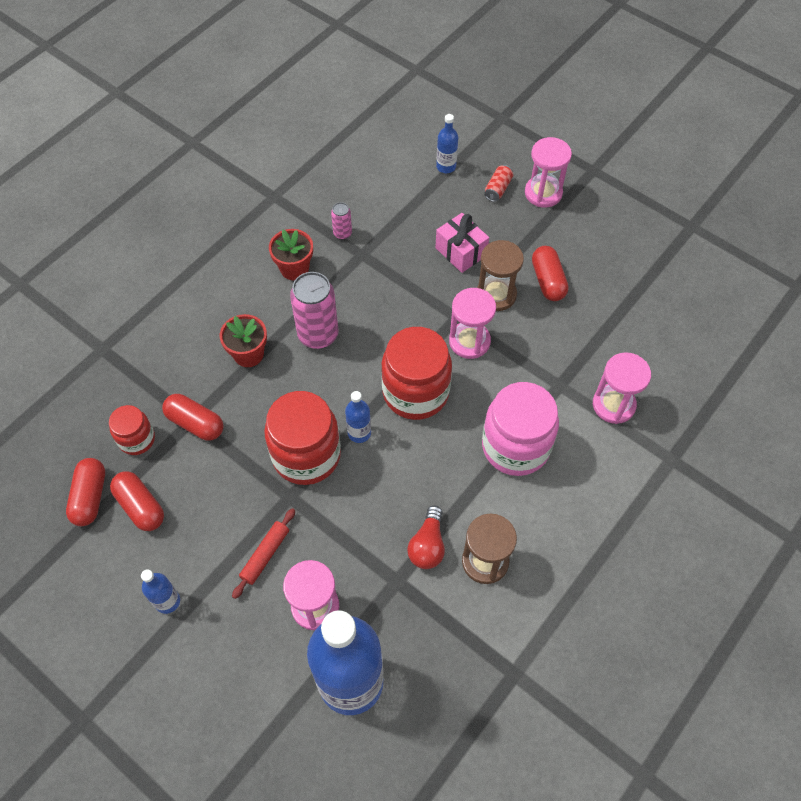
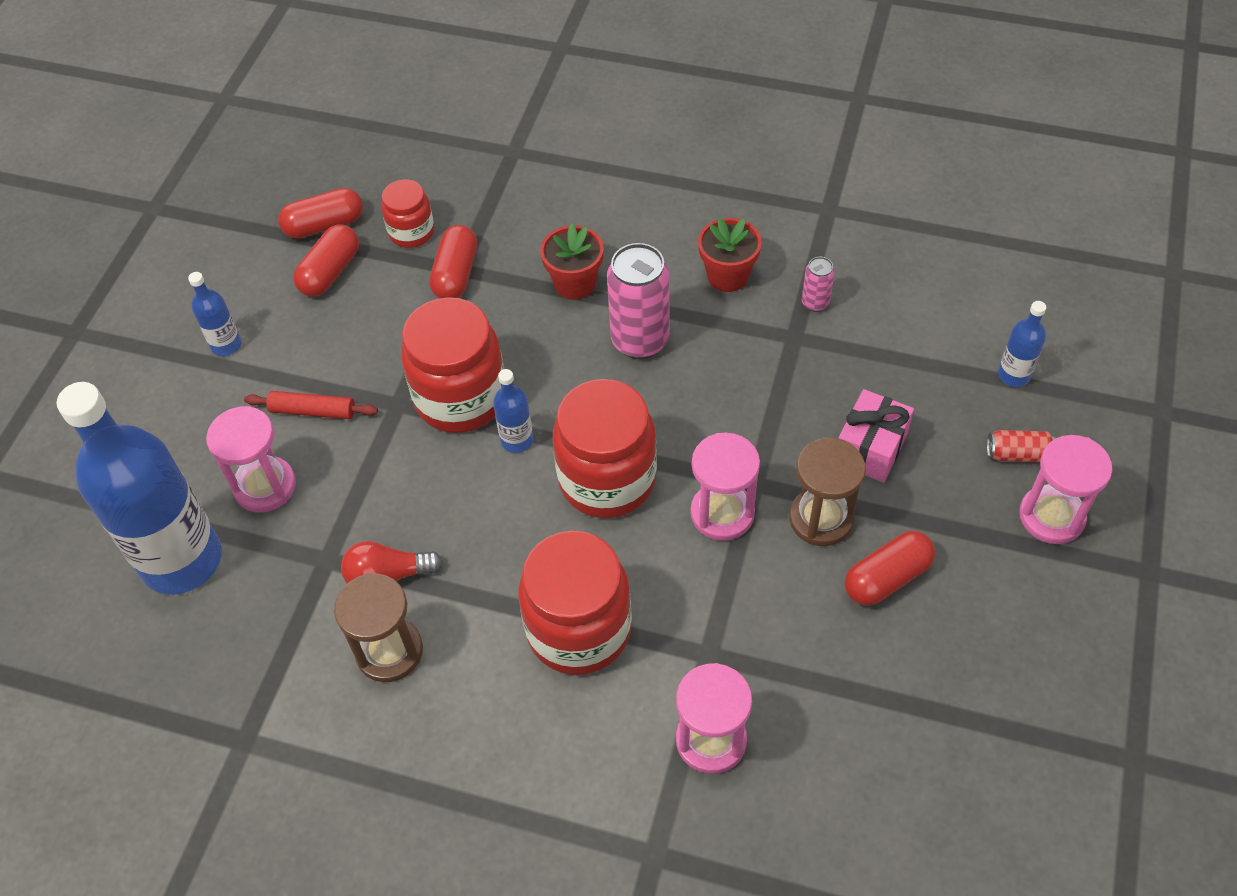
camera: 70 degrees right, 5 degrees down
(515, 446) = (579, 630): pink jar -> red jar

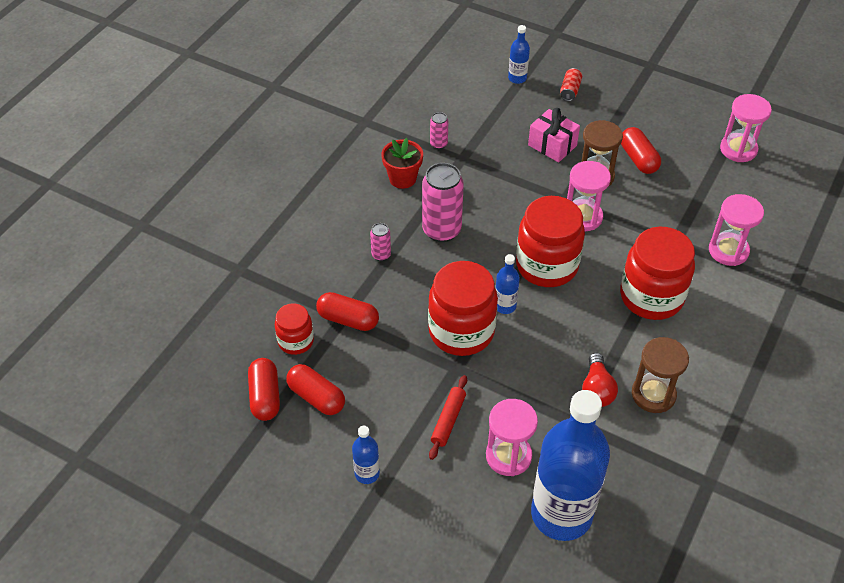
camera: 80 degrees left, 5 degrees down
(575, 283) = (381, 255): red flower pot -> pink can
(1051, 516) = (612, 89): pink hourglass -> pink hourglass (738, 149)

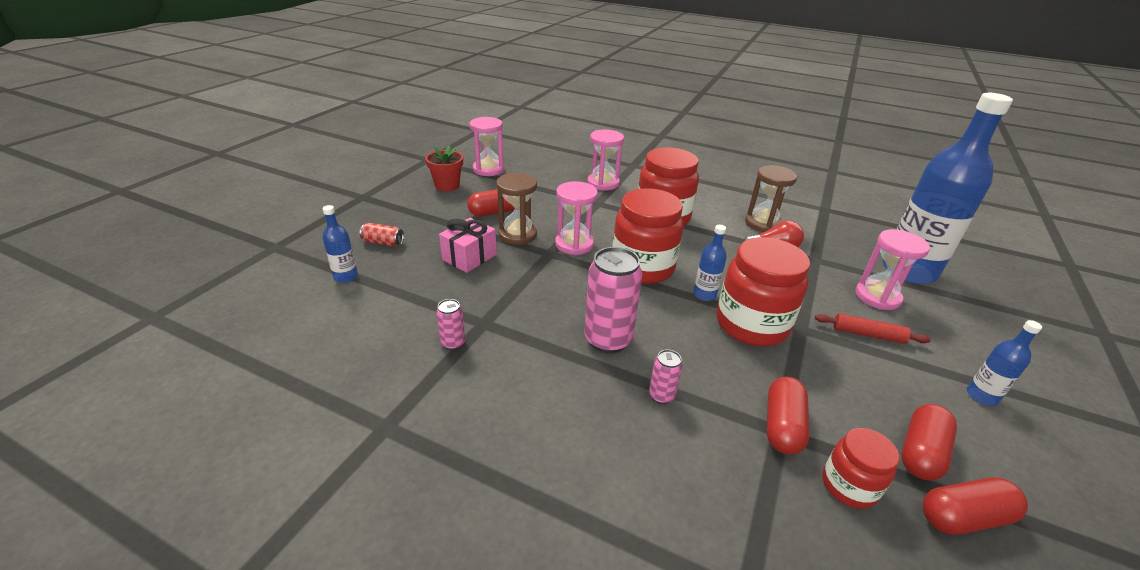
camera: 95 degrees left, 15 degrees down
(402, 178) = (517, 378): red flower pot -> red flower pot (447, 185)

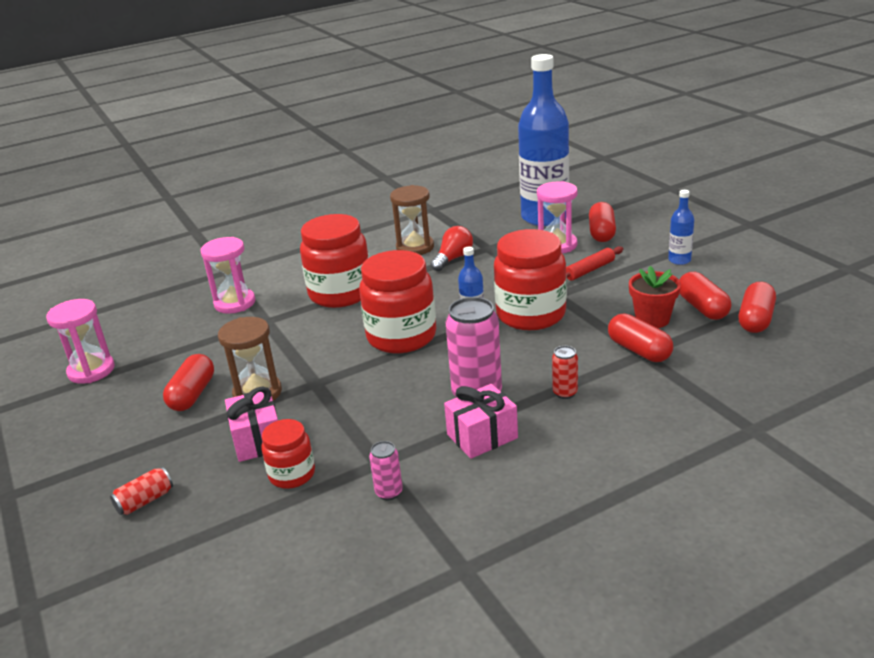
camera: 50 degrees left, 5 degrees down
(346, 277) = (182, 549): blue bottle -> none
(447, 185) = (83, 414): red flower pot -> red flower pot (652, 319)
(557, 366) = (482, 436): none -> pink gift
(574, 244) = (319, 362): pink hourglass -> none
(661, 396) = (565, 393): pink can -> red can
(849, 486) = (706, 349): red jar -> red jar (292, 474)
(941, 317) = (602, 233): none -> red capsule

